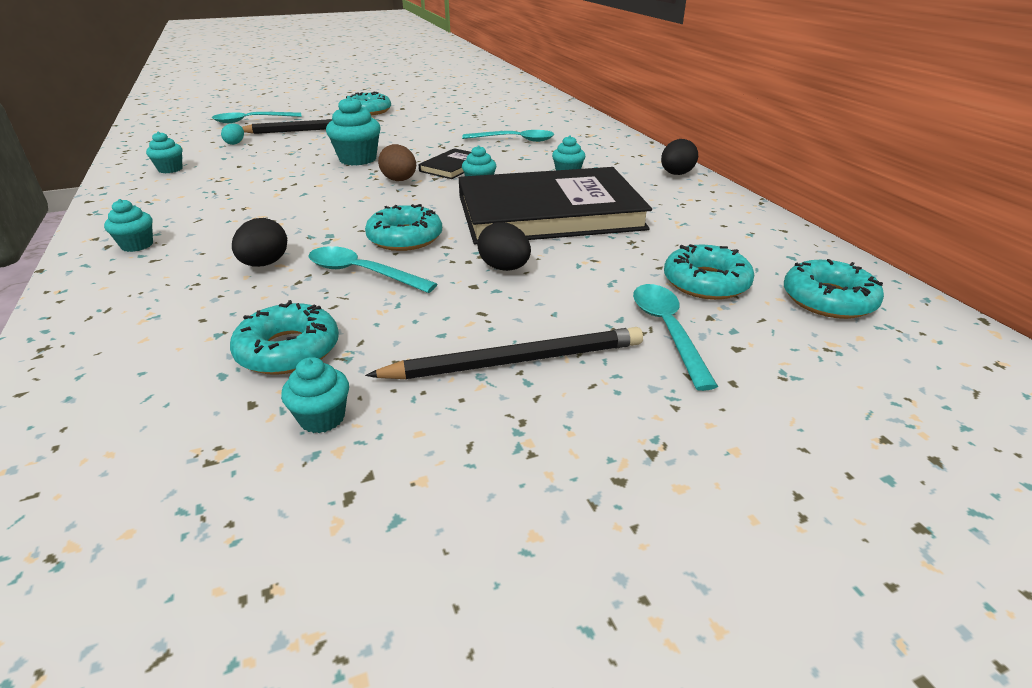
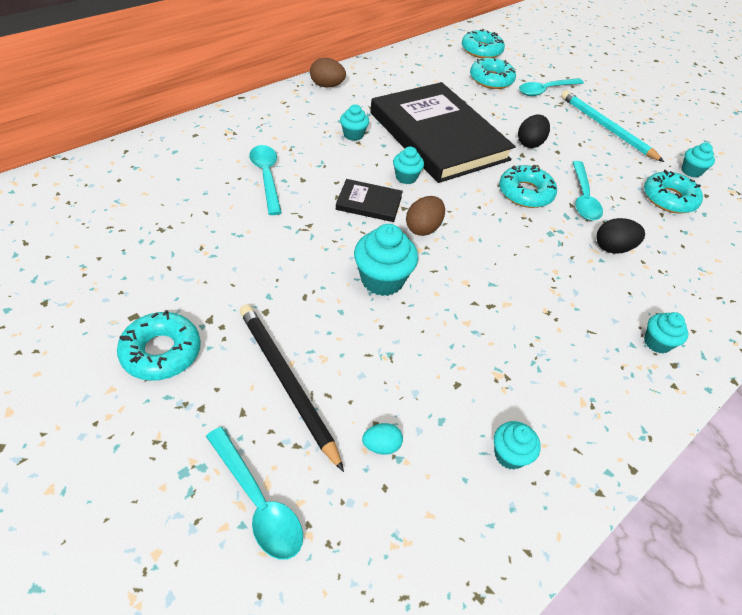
camera: 115 degrees left, 15 degrees up
(516, 360) = (606, 128): black pencil -> turquoise pencil
(676, 174) = (327, 86): black egg -> brown egg

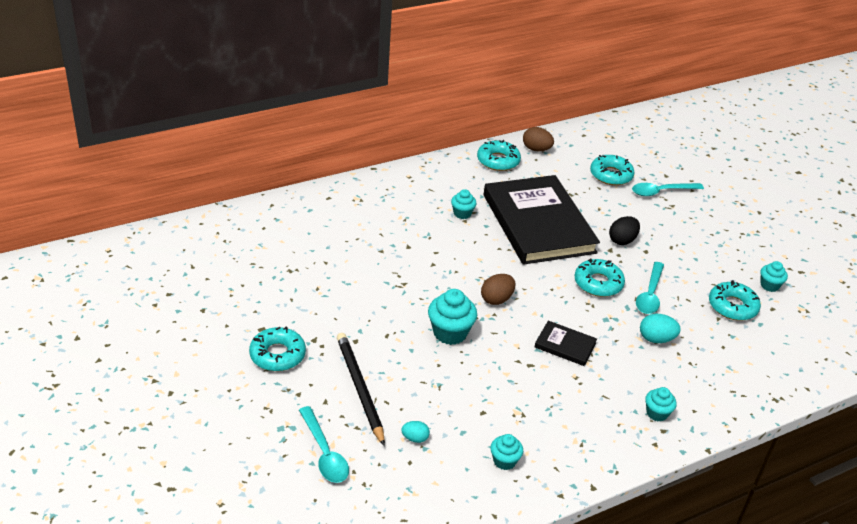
camera: 15 degrees right, 10 degrees down
(267, 177) = (379, 241): turquoise spoon -> none
(327, 86) = (452, 165): brown egg -> brown egg (536, 149)
(369, 203) = (458, 273): black book -> black book (565, 345)
(406, 177) = (496, 256): turquoise cupcake -> none
(481, 50) = (613, 144): turquoise donut -> turquoise donut (498, 161)
(606, 128) = (705, 235): turquoise pencil -> none
(612, 248) = (656, 339): black egg -> turquoise egg

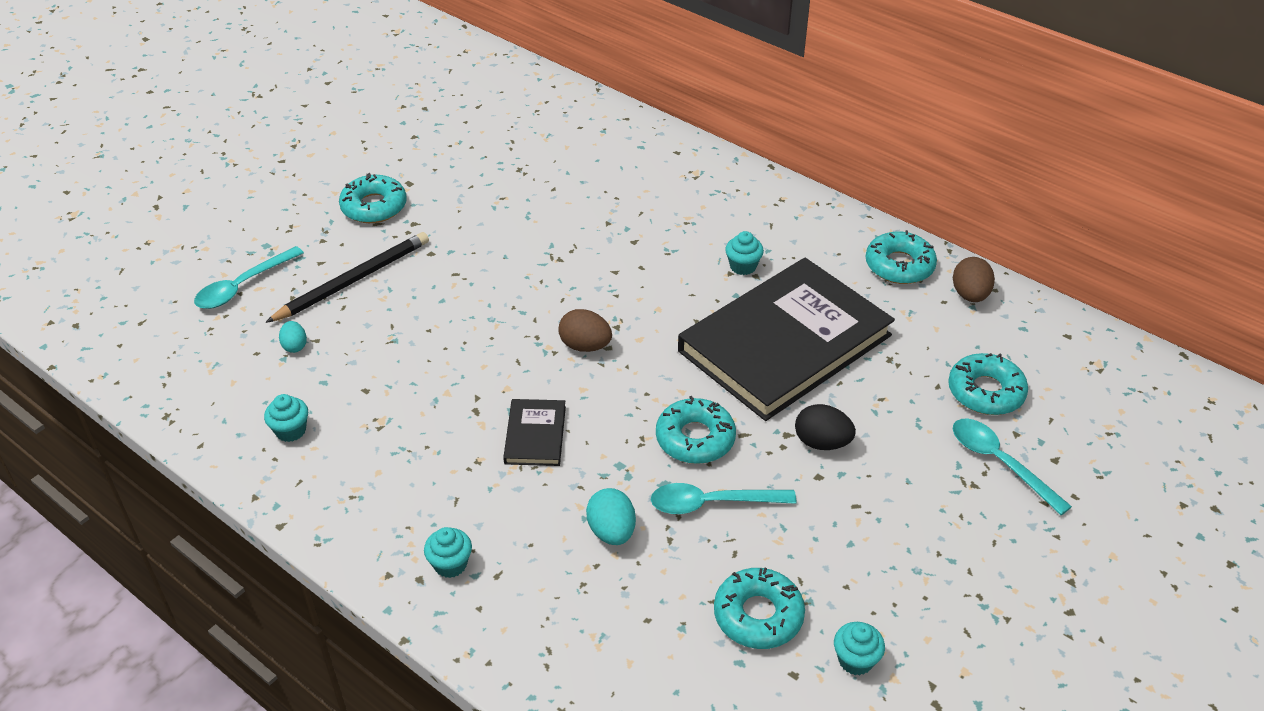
camera: 70 degrees right, 5 degrees up
(450, 333) = (492, 323): turquoise cupcake -> none

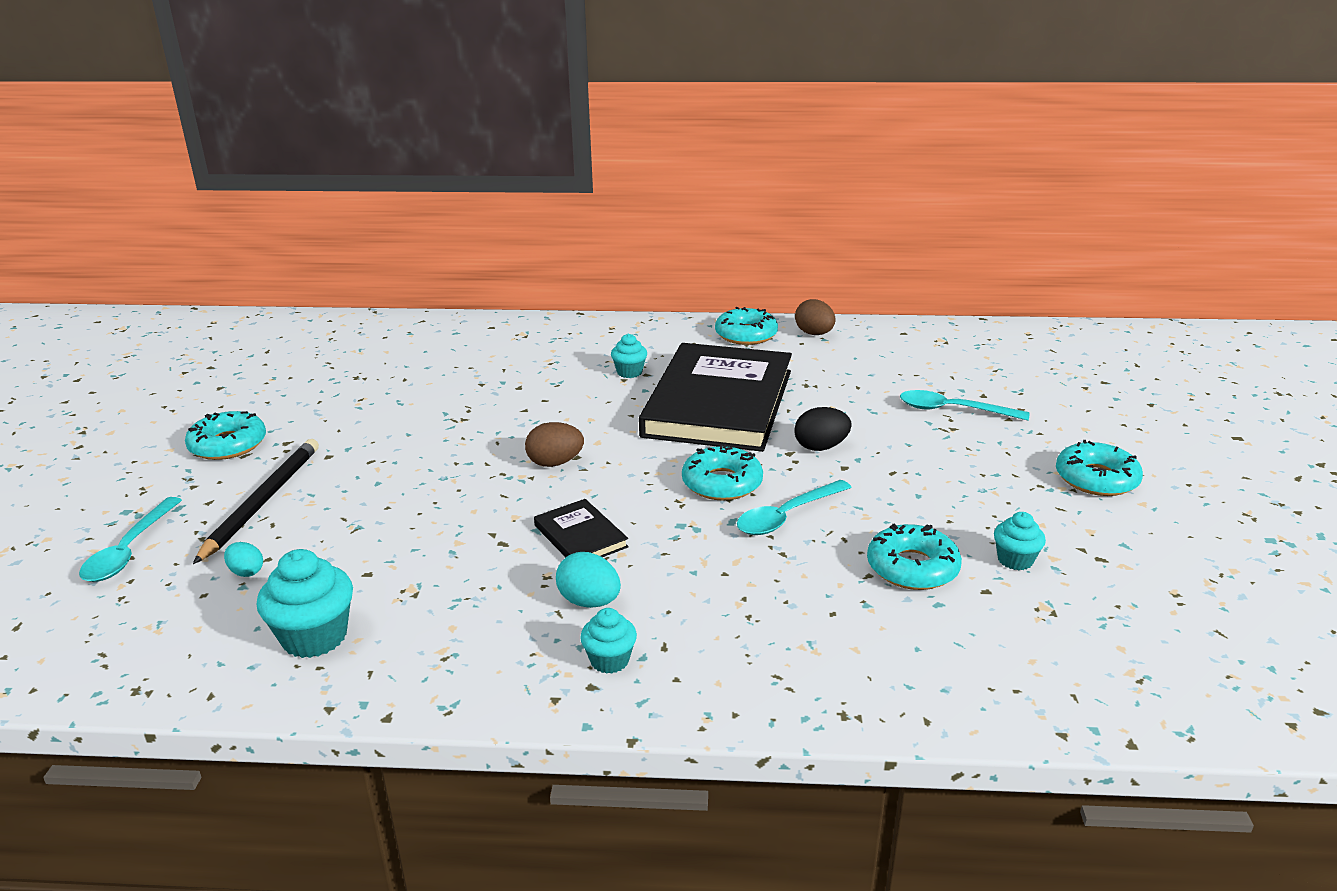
camera: 35 degrees left, 15 degrees down
(291, 430) = (314, 637): turquoise cupcake -> turquoise cupcake, size x1.68
(611, 531) = (729, 570): turquoise egg -> turquoise egg (589, 602)
(985, 392) = (893, 378): turquoise donut -> turquoise donut (1096, 479)

